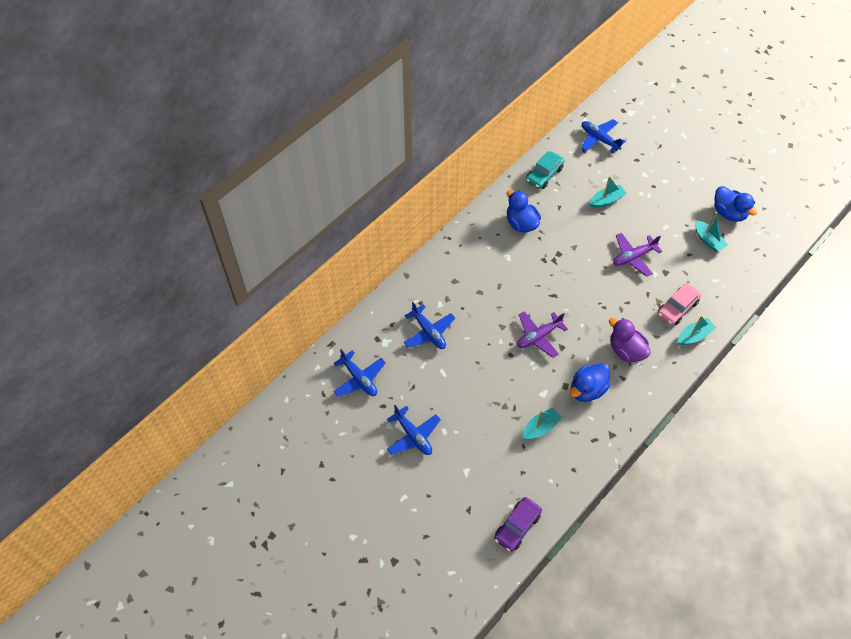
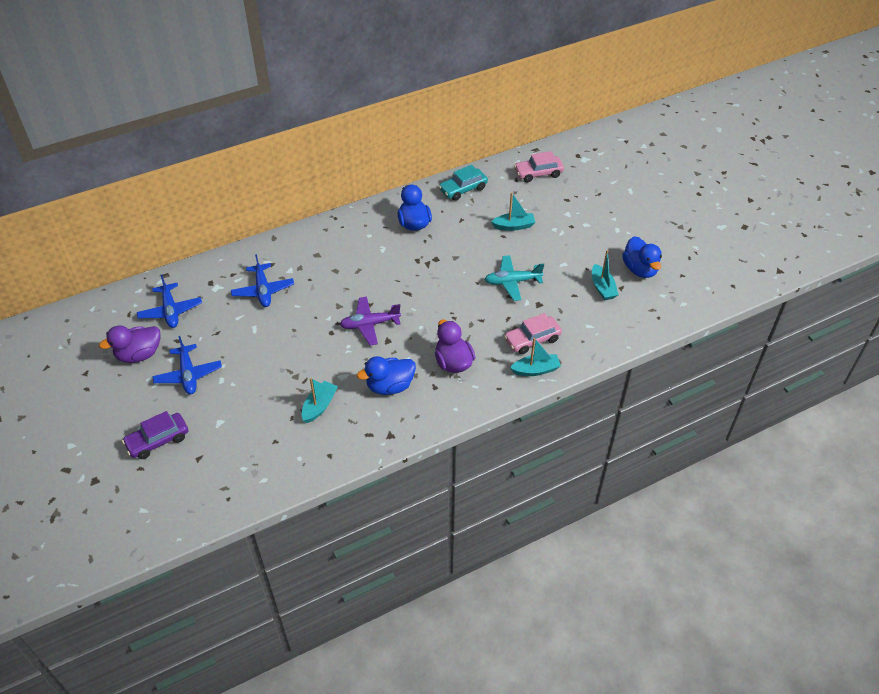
camera: 20 degrees right, 10 degrees down
(358, 431) = (139, 354): none -> purple duck
(517, 527) = (237, 490): purple car -> purple car (158, 440)
(540, 428) = (319, 406): turquoise boat -> turquoise boat turned 45 degrees counterclockwise
(599, 139) = (538, 173): blue plane -> pink car
(633, 257) = (512, 282): purple plane -> turquoise plane

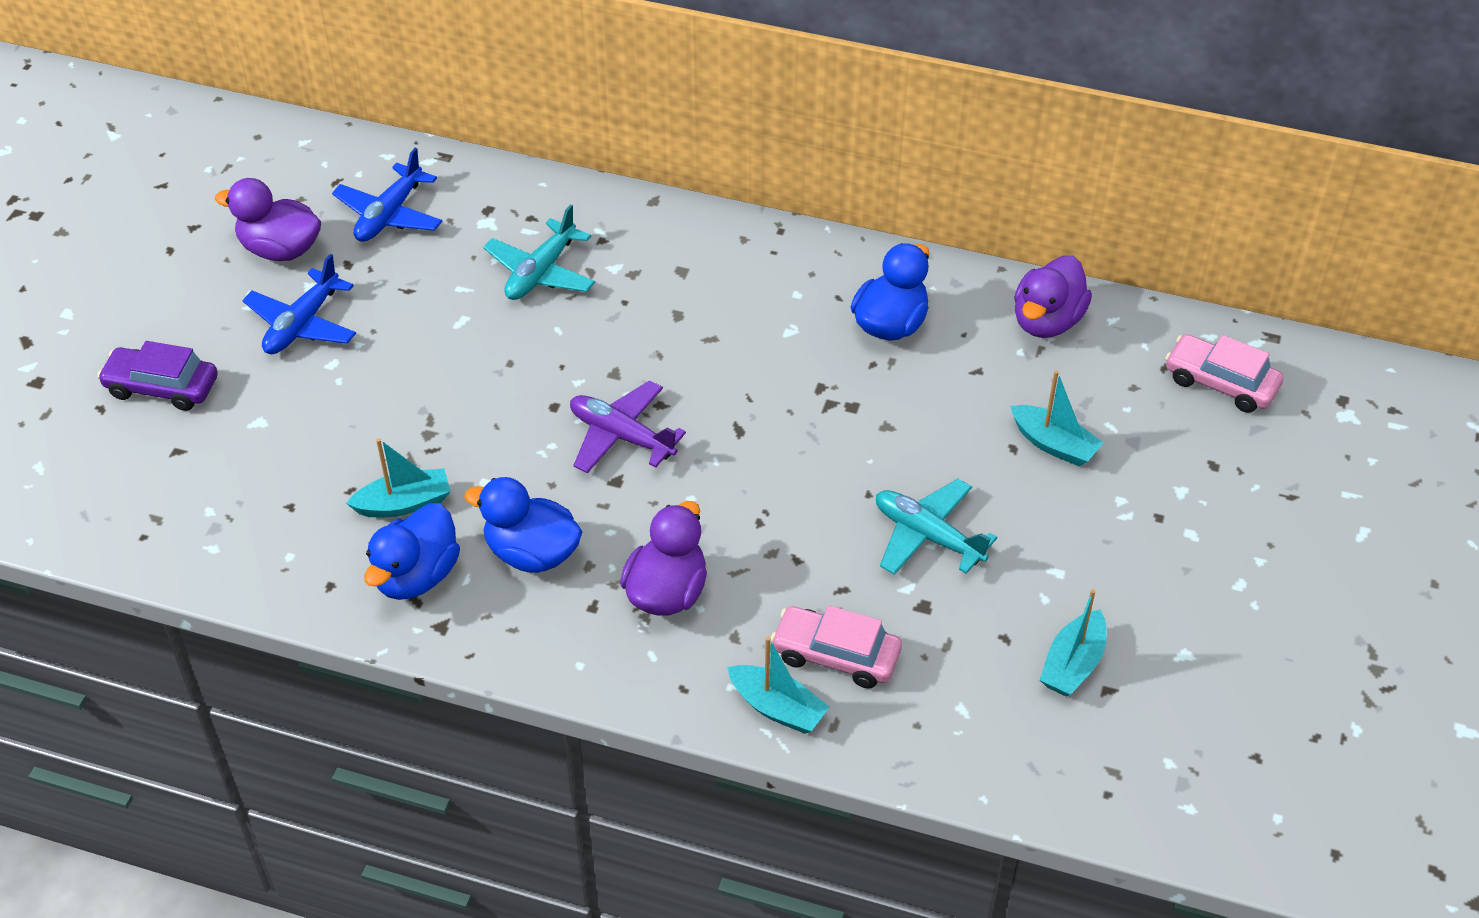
camera: 45 degrees right, 0 degrees up
(263, 290) = (541, 272): blue plane -> turquoise plane
(463, 189) = (1047, 321): turquoise car -> purple duck
(640, 269) = (1187, 685): blue duck -> blue duck (417, 576)

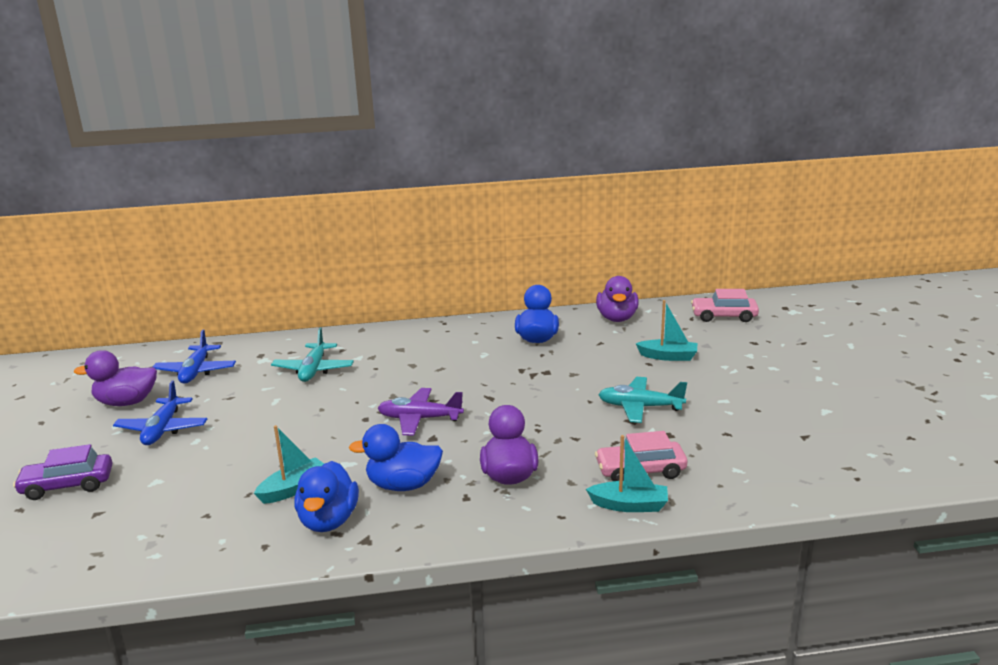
camera: 25 degrees left, 25 degrees down
(1072, 664) = (774, 432): turquoise boat -> none

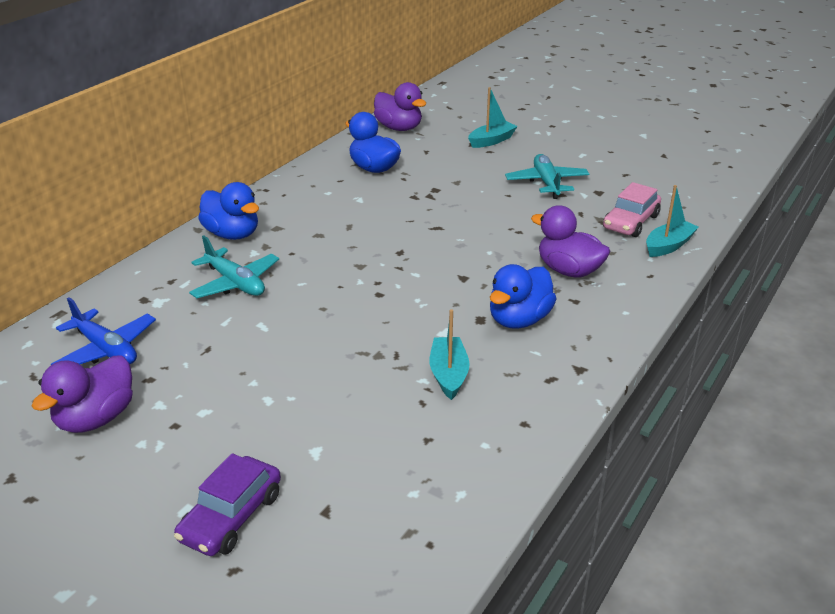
camera: 50 degrees left, 10 degrees up
(162, 429) = (207, 413): blue plane -> none
(328, 520) = (526, 376): blue duck -> blue duck (232, 234)
(419, 419) = (422, 270): purple plane -> none
(640, 407) = (546, 183): turquoise plane -> turquoise plane turned 120 degrees clockwise
(723, 316) = (467, 97): pink car -> none

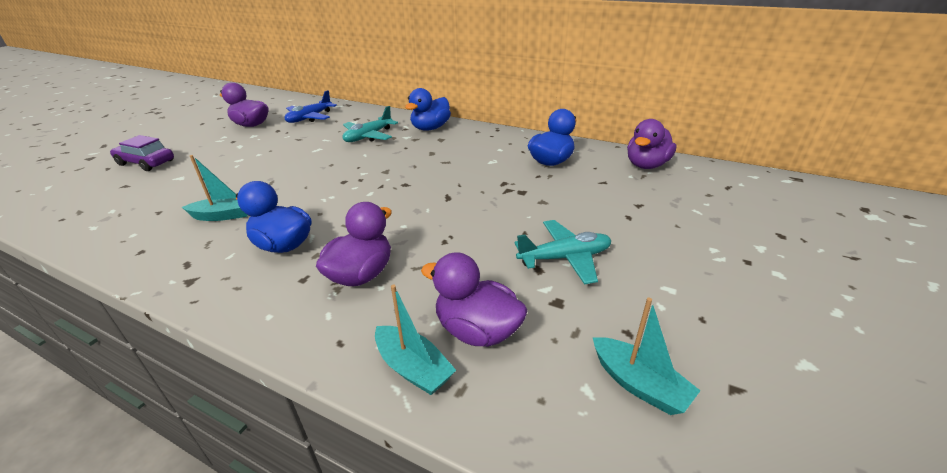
camera: 85 degrees right, 0 degrees up
(491, 141) = (657, 217): turquoise boat -> turquoise boat (638, 384)
(630, 222) = (477, 331): pink car -> purple duck

